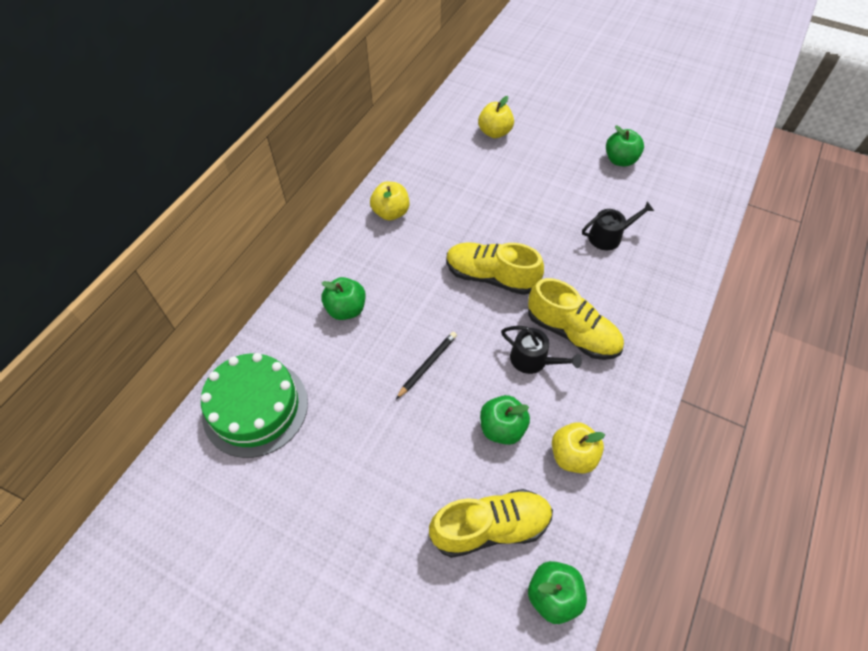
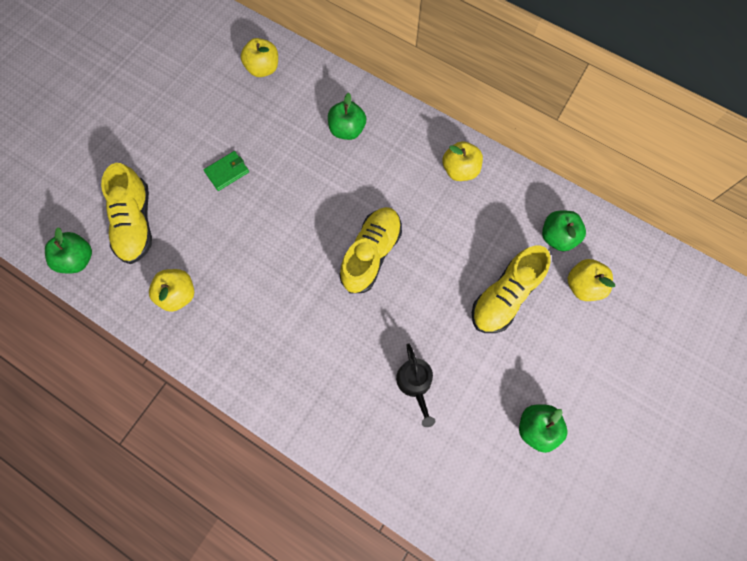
camera: 95 degrees right, 15 degrees up
(255, 408) = (263, 69): green cake -> yellow apple
(407, 428) = (227, 172): none -> green wallet
(427, 365) = (282, 190): black pencil -> none
(502, 428) = (213, 242): green apple -> green apple (557, 237)
(533, 360) = (274, 278): black watering can -> none
(572, 333) = (297, 319): yellow shoe -> yellow shoe (505, 296)

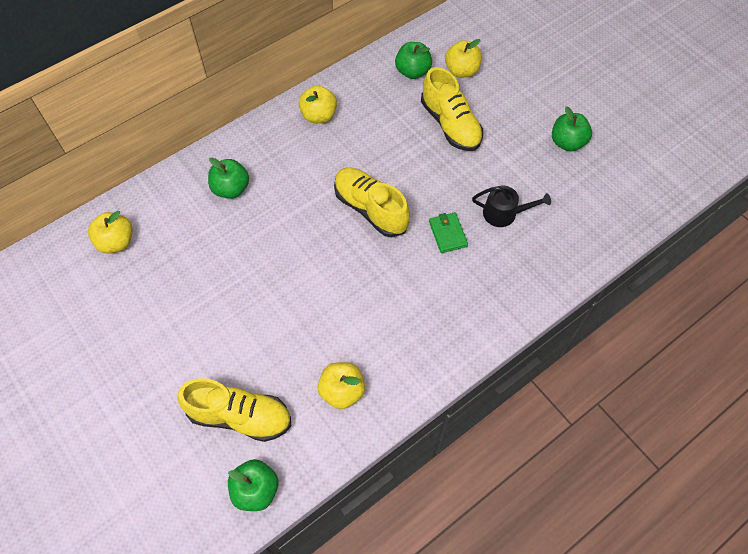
camera: 70 degrees left, 10 degrees down
(227, 172) = (223, 309): green wallet -> green wallet (447, 234)

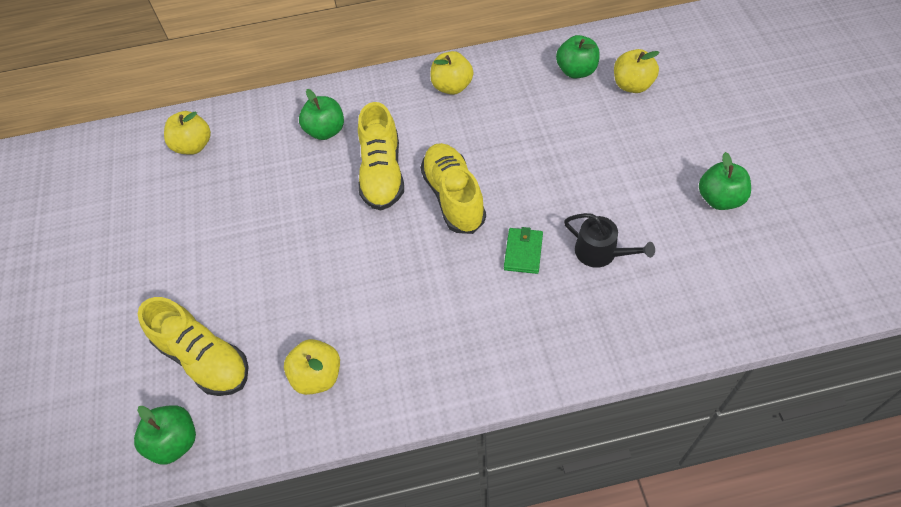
camera: 30 degrees right, 5 degrees down
(450, 124) = (589, 137): yellow shoe -> yellow shoe (382, 173)

